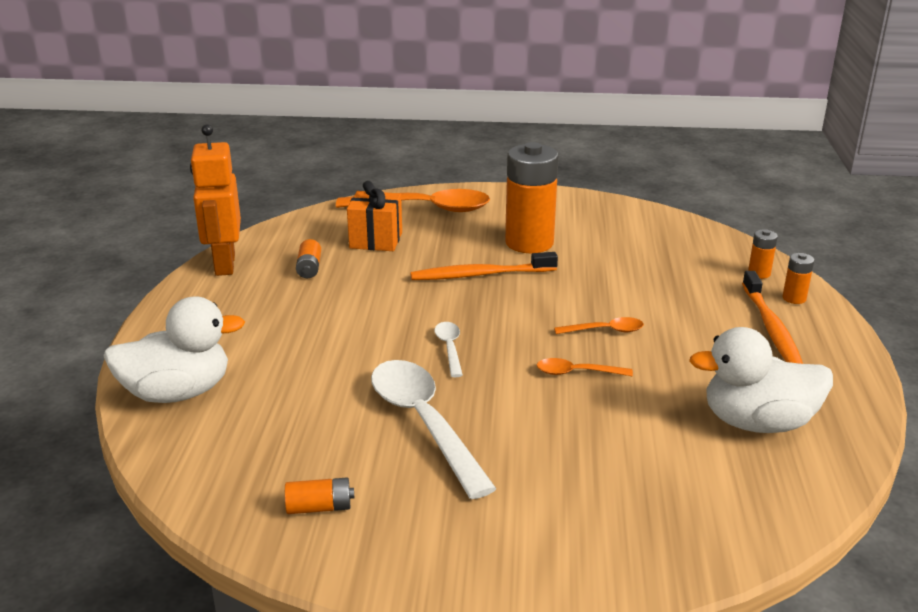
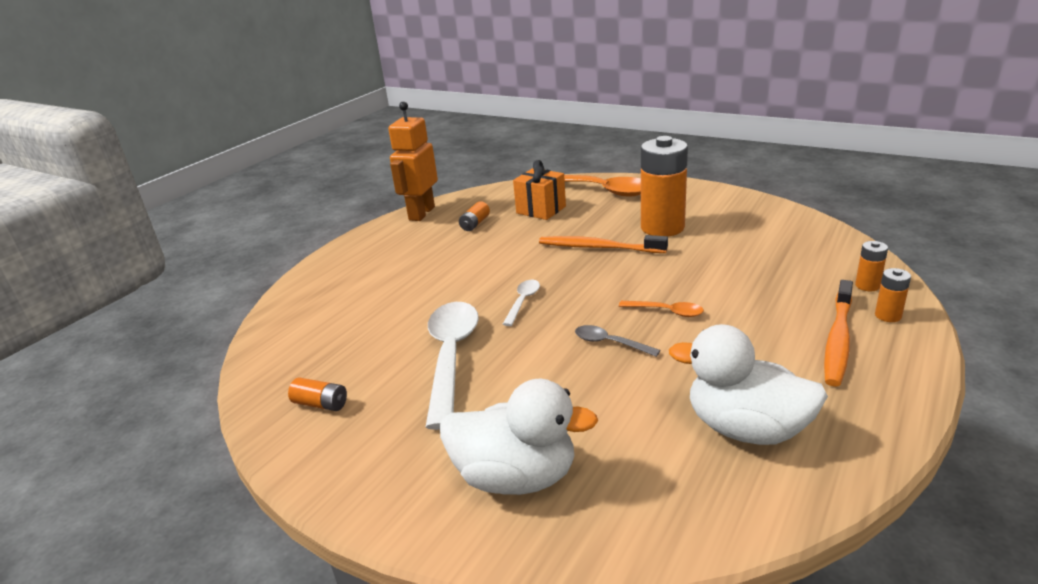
camera: 30 degrees right, 0 degrees up
(178, 393) = (311, 297): white duck -> white duck (516, 477)
(577, 372) = (610, 343): orange spoon -> grey spoon

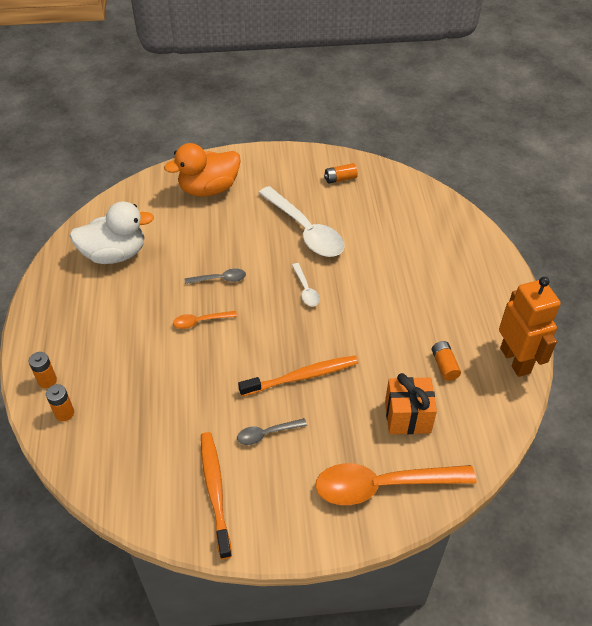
camera: 140 degrees right, 20 degrees up
(516, 477) = (209, 189): white duck -> orange duck
(662, 227) = (267, 434): orange battery -> grey spoon
(838, 339) = (78, 341): orange toothbrush -> orange toothbrush (215, 491)

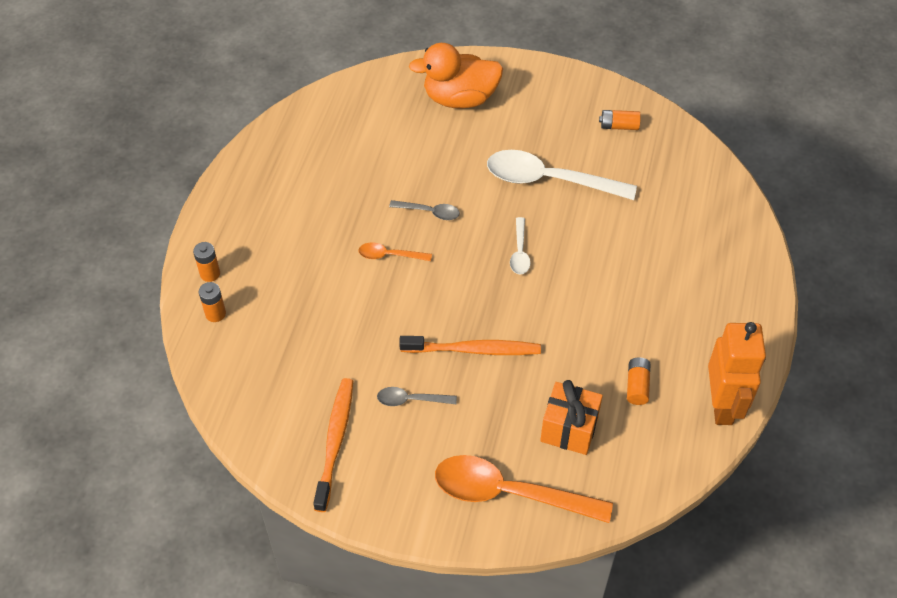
camera: 20 degrees right, 5 degrees up
(115, 254) = (327, 150): white duck -> none
(305, 230) = (549, 180): white spoon -> white spoon turned 120 degrees clockwise

